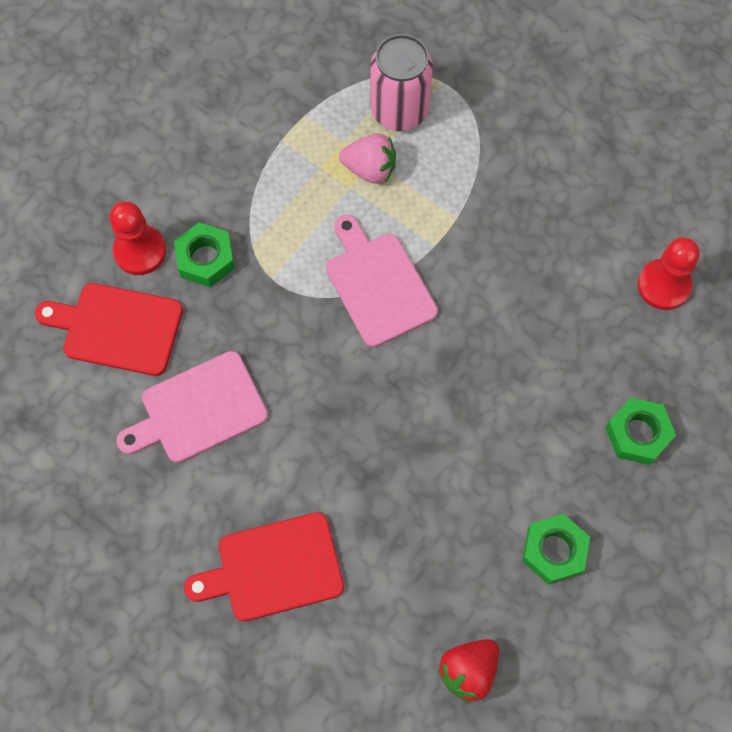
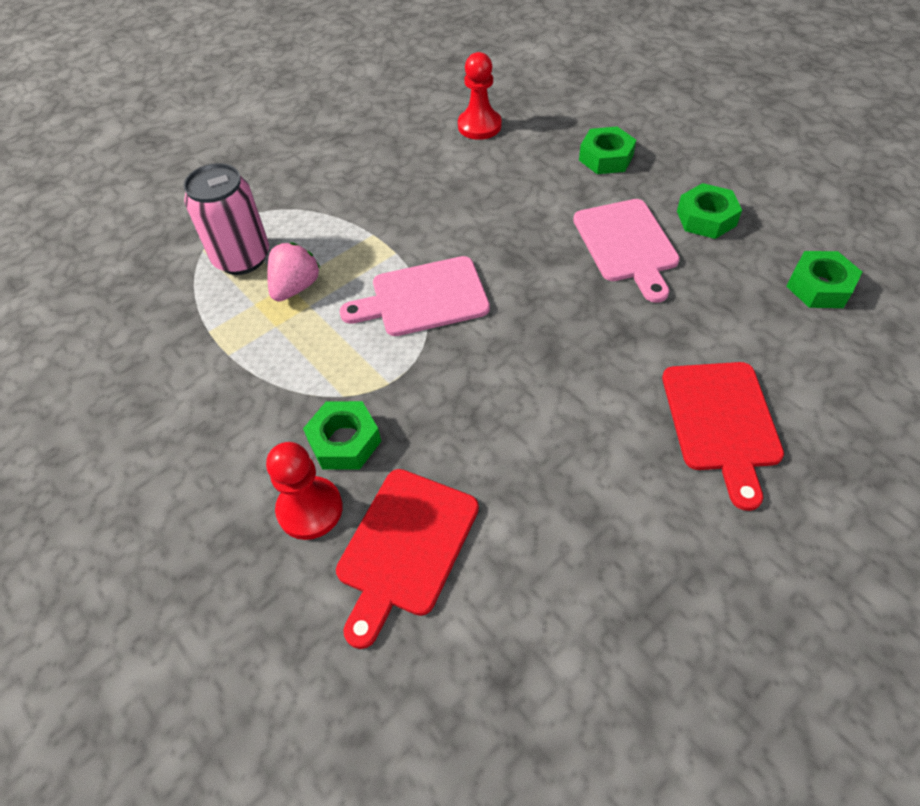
camera: 75 degrees left, 15 degrees down
(198, 410) = (530, 470): pink cutting board -> pink cutting board (627, 244)
(468, 671) = (819, 286): red strawberry -> green nut

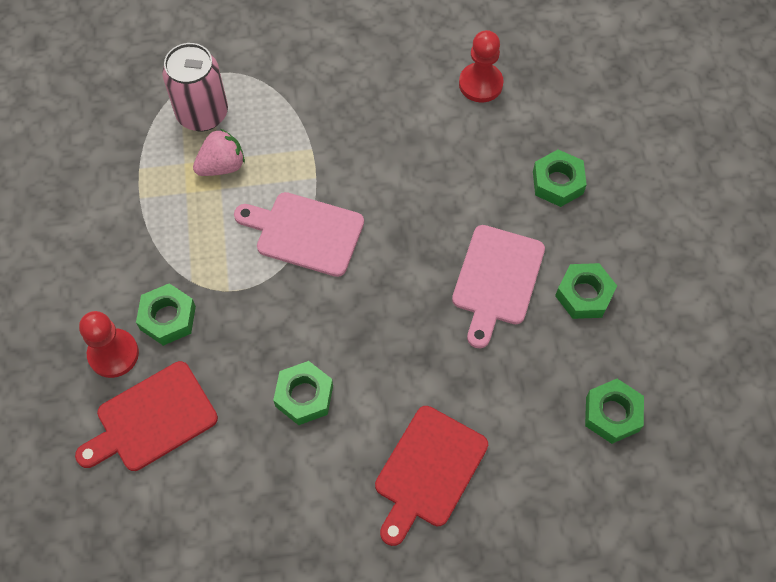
camera: 30 degrees right, 10 degrees up
(546, 429) = (304, 396): none -> green nut

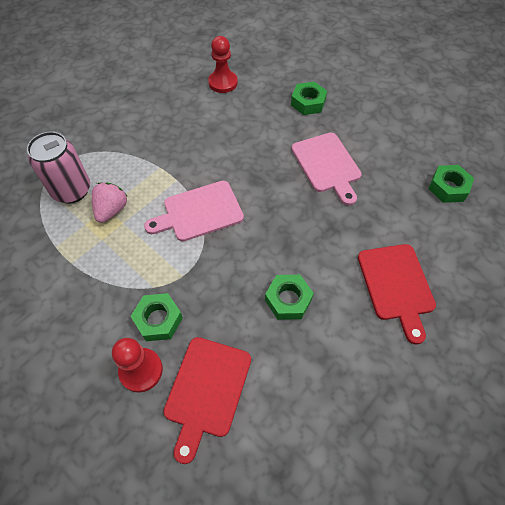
camera: 40 degrees left, 5 degrees down
(584, 295) = (375, 143): green nut -> none

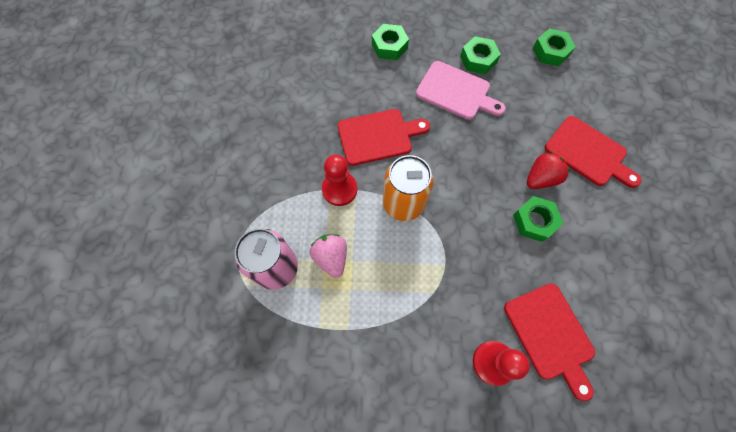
camera: 40 degrees left, 10 degrees up
(158, 320) = (464, 314): green nut -> green nut (478, 59)
(199, 212) = (403, 203): pink cutting board -> orange can
(223, 83) = (301, 73): red pawn -> red pawn (339, 189)
(231, 156) = (378, 136): none -> red cutting board
(329, 273) = (540, 178): none -> red strawberry

